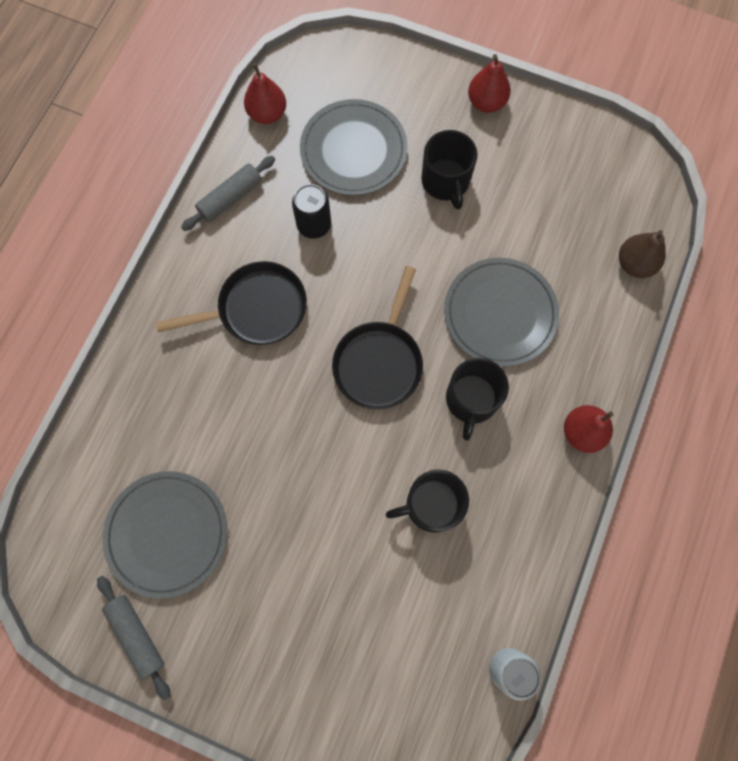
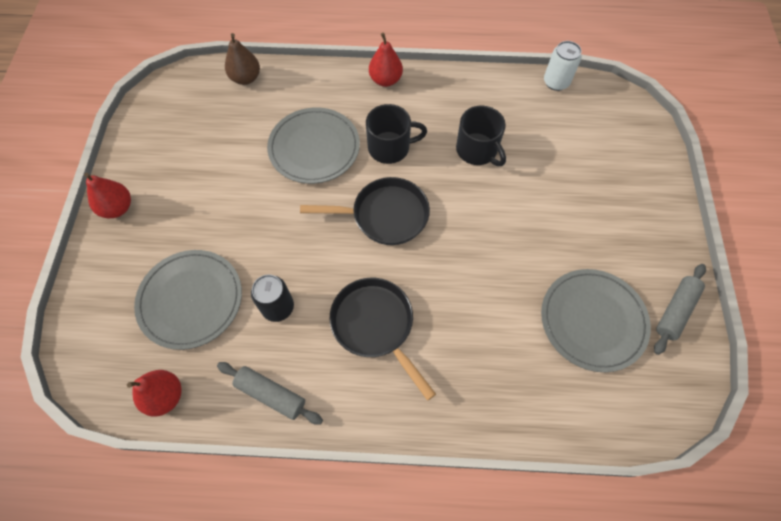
camera: 110 degrees left, 10 degrees down
(446, 181) = (205, 216): black mug -> none

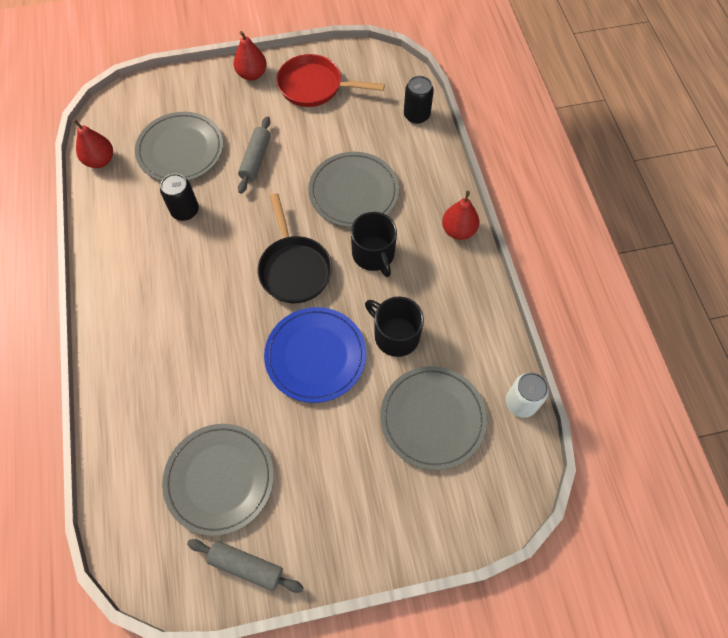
camera: 75 degrees right, 0 degrees up
(166, 153) = (314, 86): none -> red pan
(246, 78) = (416, 115): brown pear -> black can
(271, 394) = (110, 228): grey rolling pin -> grey rolling pin (255, 159)
(375, 325) = (181, 288): black pan -> none
(477, 150) = (395, 335): black mug -> black mug turned 90 degrees clockwise
(483, 216) = (315, 356): none -> blue plate
(559, 142) = (432, 418): none -> grey plate

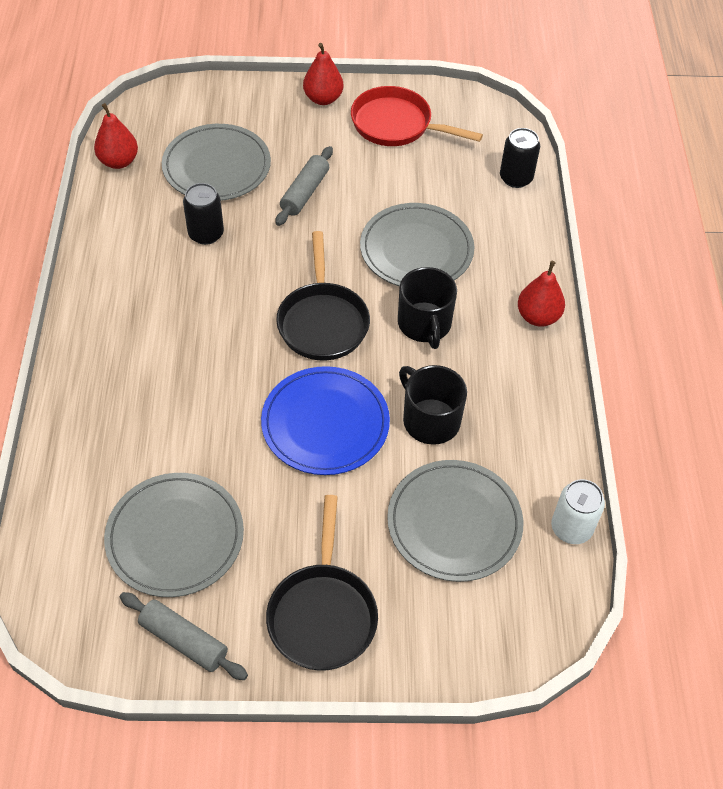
camera: 10 degrees right, 10 degrees down
(349, 518) = (322, 613): none -> black pan

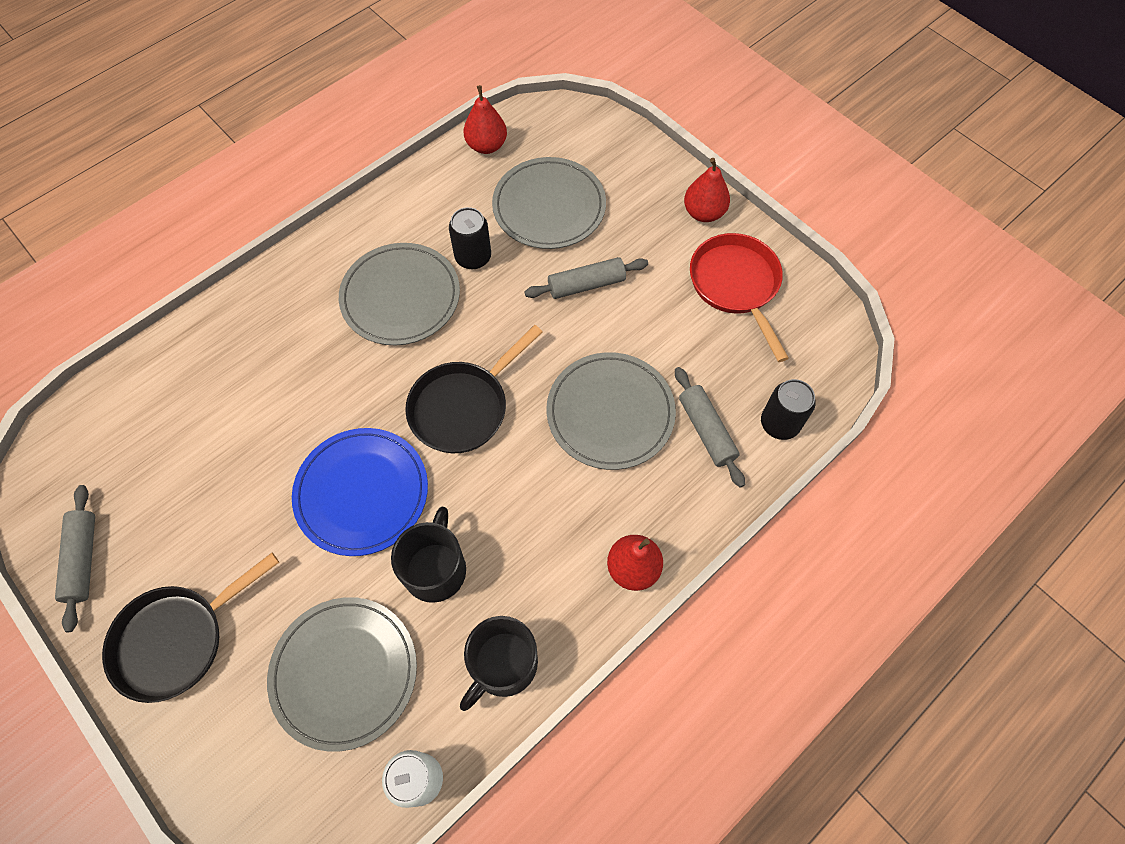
camera: 50 degrees right, 10 degrees up
(175, 537) = (169, 477): grey plate -> grey plate (400, 297)
(424, 324) = (534, 484): black mug -> black mug (503, 664)
(482, 214) = (706, 430): none -> grey rolling pin

